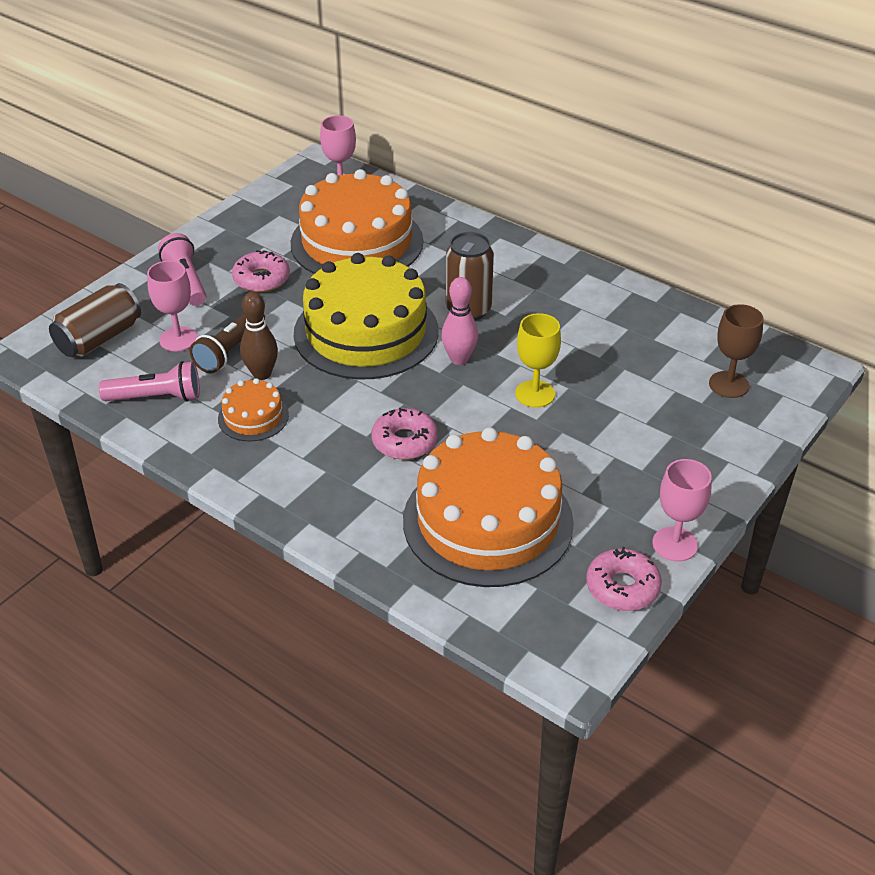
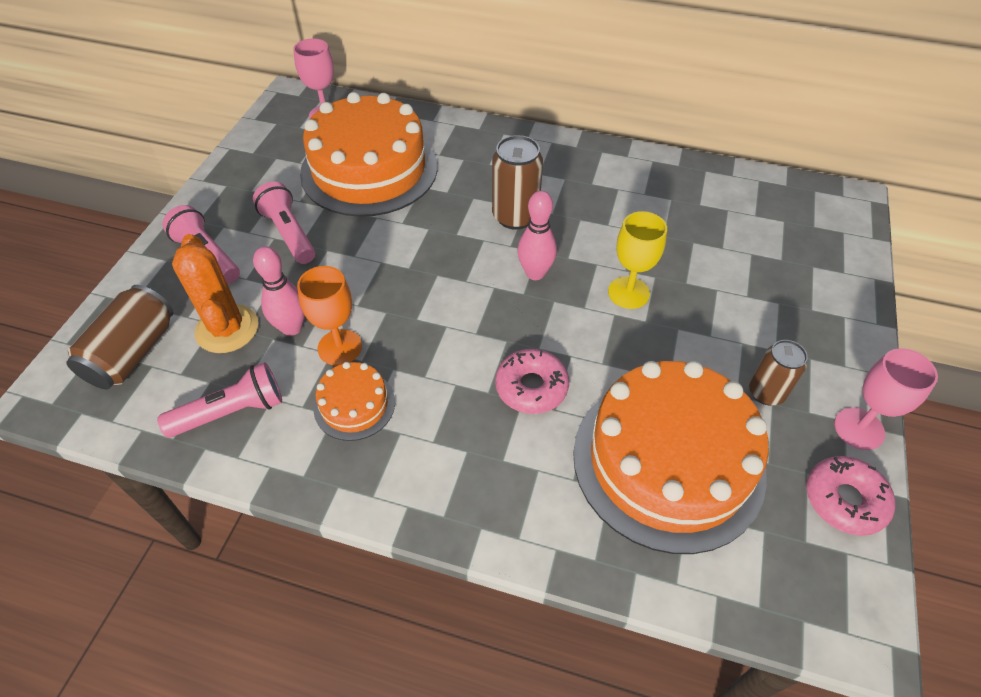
camera: 20 degrees left, 10 degrees up
(178, 339) = (227, 329): pink goblet -> orange cactus
(230, 351) = (292, 328): brown flashlight -> pink bowling pin
(261, 279) = (289, 233): pink donut -> pink flashlight
(262, 374) = (340, 347): brown bowling pin -> orange goblet
(366, 332) = (427, 267): yellow cake -> none
(609, 497) = (766, 392): none -> brown can
(728, 384) = (792, 234): brown goblet -> none

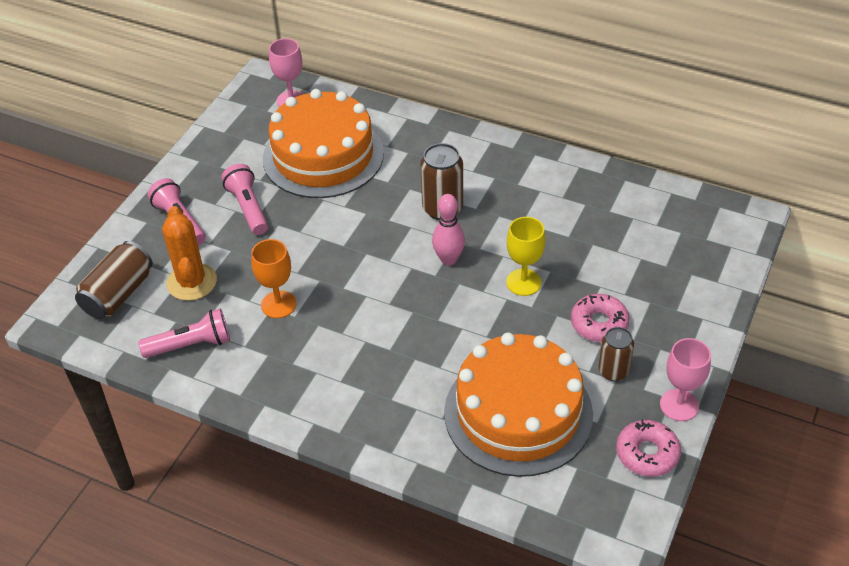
camera: 10 degrees right, 5 degrees down
(292, 328) = (242, 286): pink bowling pin -> none
(354, 405) = (284, 349): orange cake -> none
(531, 387) = (425, 349): pink donut -> pink donut (599, 323)

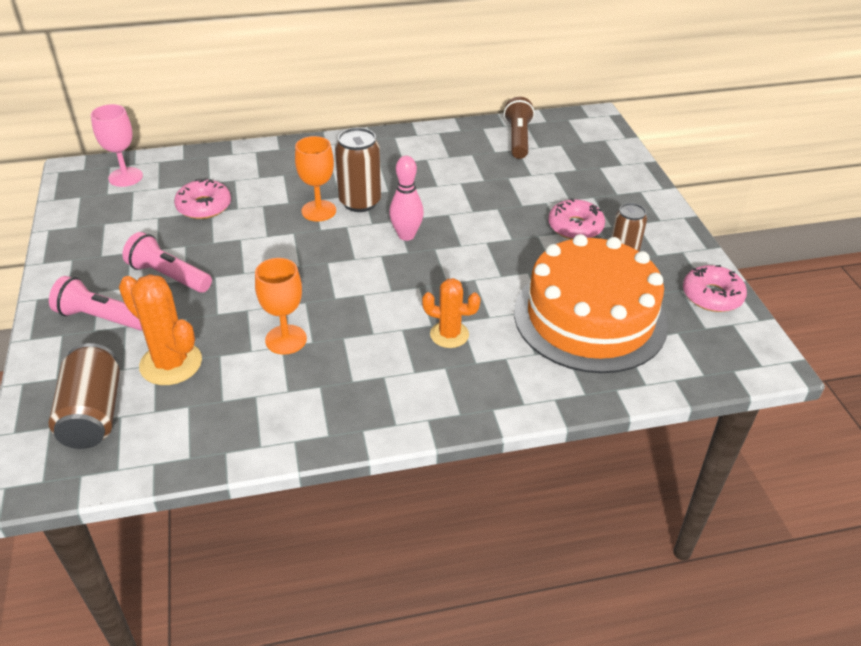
camera: 40 degrees left, 5 degrees down
(191, 345) = (228, 419): pink flashlight -> none
(323, 156) = (204, 206): orange cake -> pink donut
(394, 365) = (449, 334): none -> orange cactus
(403, 201) = (319, 211): none -> orange goblet
(523, 282) = (486, 225): yellow goblet -> none
(646, 207) = (518, 139): none -> brown flashlight
(679, 405) = (693, 253): pink goblet -> none

